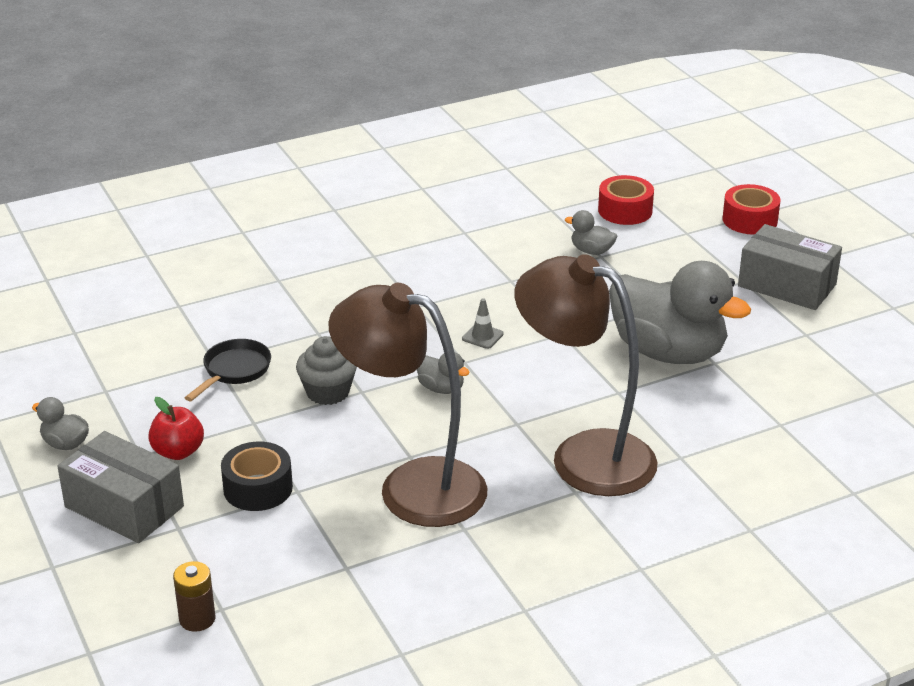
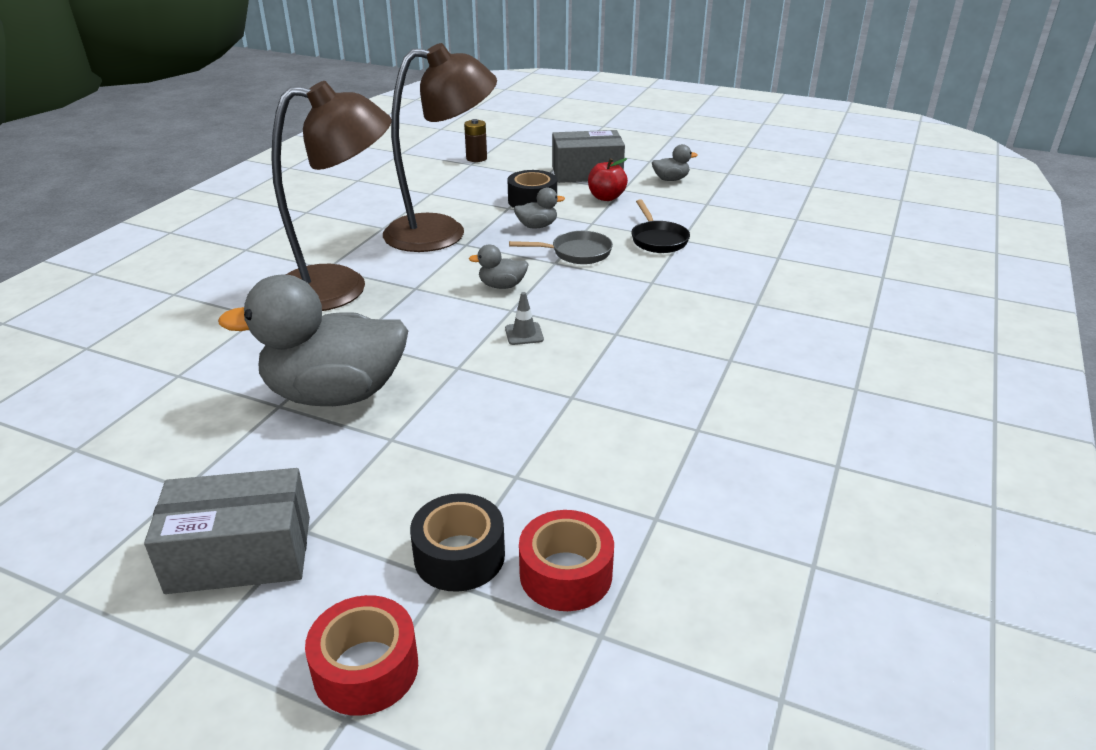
camera: 140 degrees right, 0 degrees up
(328, 392) = (576, 253): grey cupcake -> grey pan
(591, 251) = (534, 478): grey duck -> grey duck (537, 226)
(670, 237) = (459, 556): none -> black tape

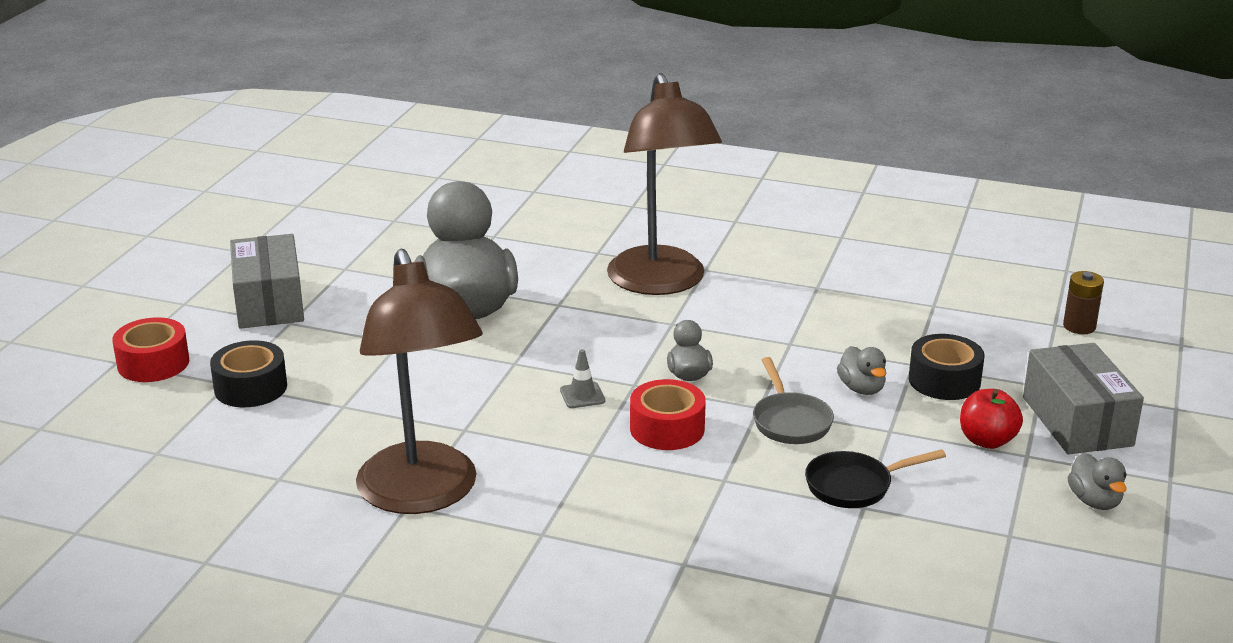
camera: 85 degrees right, 5 degrees down
(442, 232) = (817, 325): brown lamp -> brown lamp (423, 495)
(565, 574) = (221, 435): red tape -> red tape (667, 429)

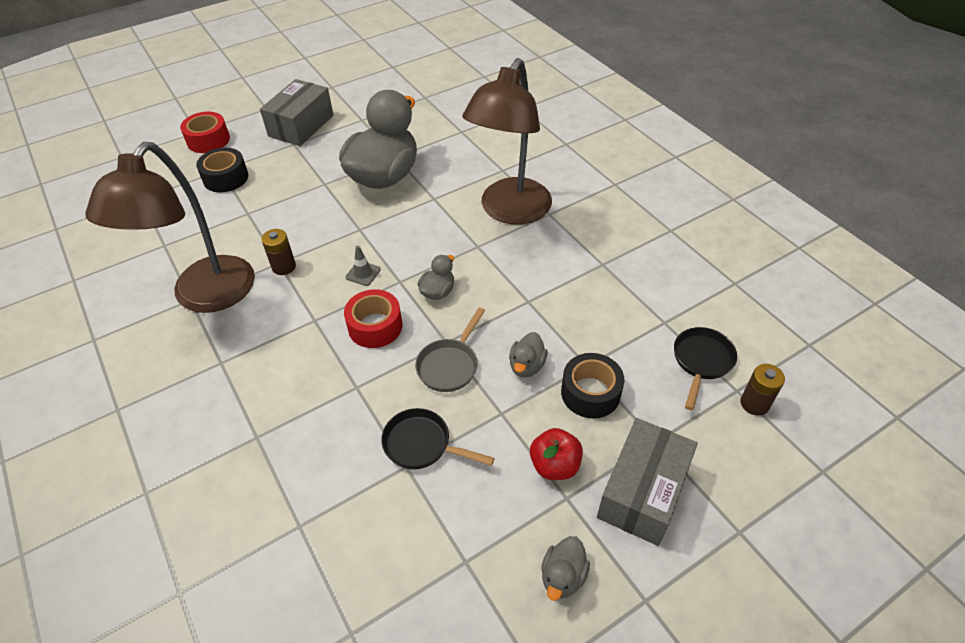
camera: 40 degrees right, 20 degrees up
(477, 430) = (284, 267): none -> brown battery
(1002, 318) = (701, 362): none -> black pan

